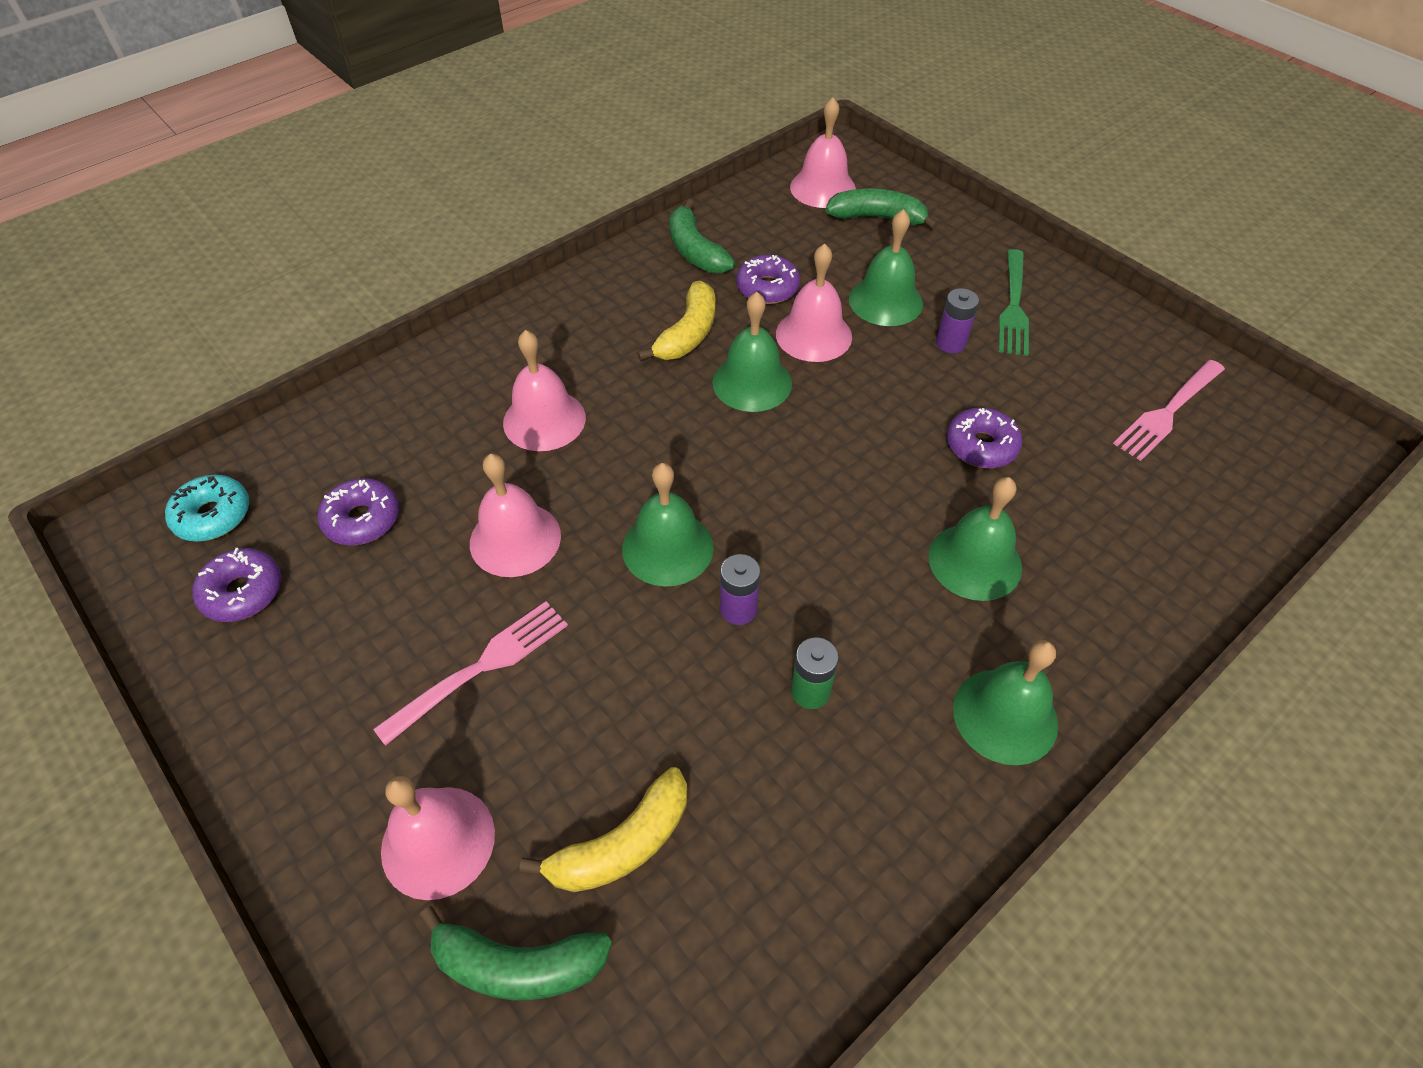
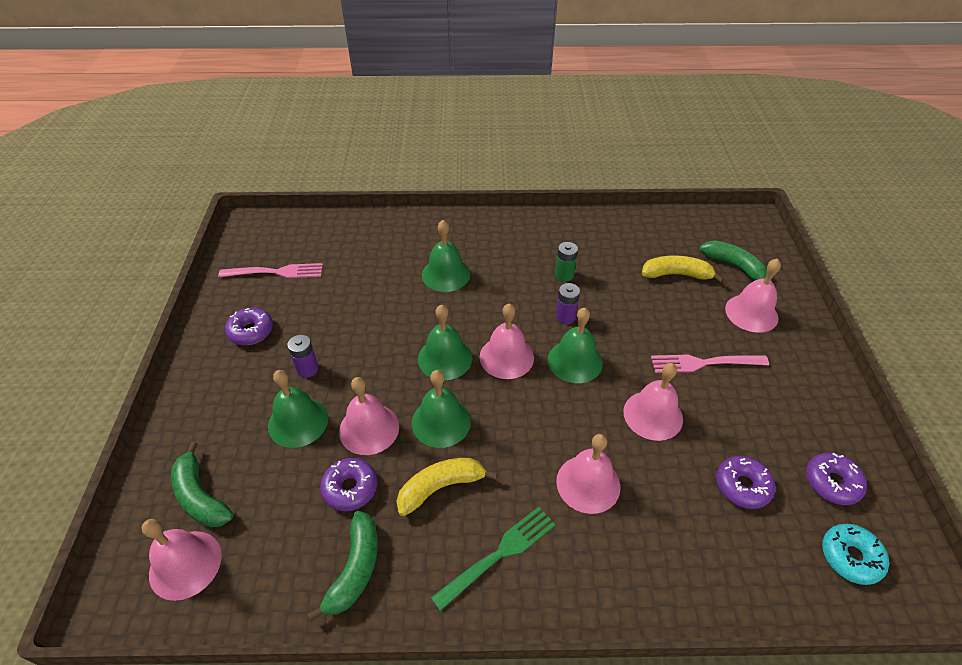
camera: 140 degrees left, 5 degrees down
(758, 495) = (506, 357): none -> pink bell
(981, 446) = (375, 311): purple donut -> purple donut (251, 331)
(1005, 715) = (501, 231): green bell -> green bell (445, 358)
(1013, 306) = (242, 366): green fork -> green fork (499, 554)

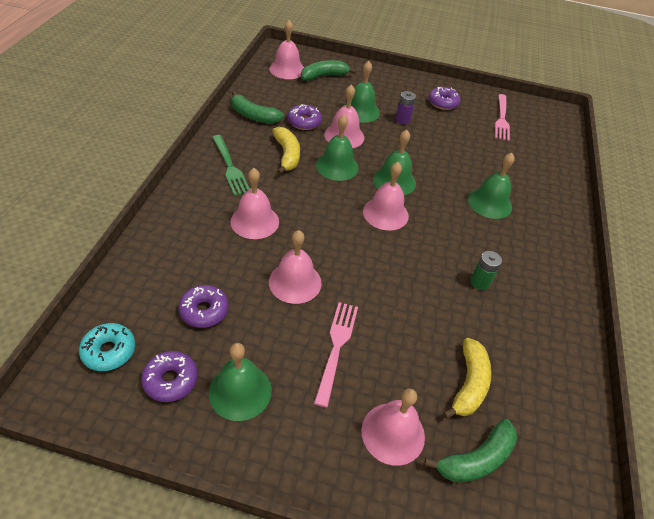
camera: 100 degrees right, 0 degrees up
(565, 317) = (422, 264): purple battery -> none
(575, 361) = (369, 253): green bell -> green bell (240, 391)

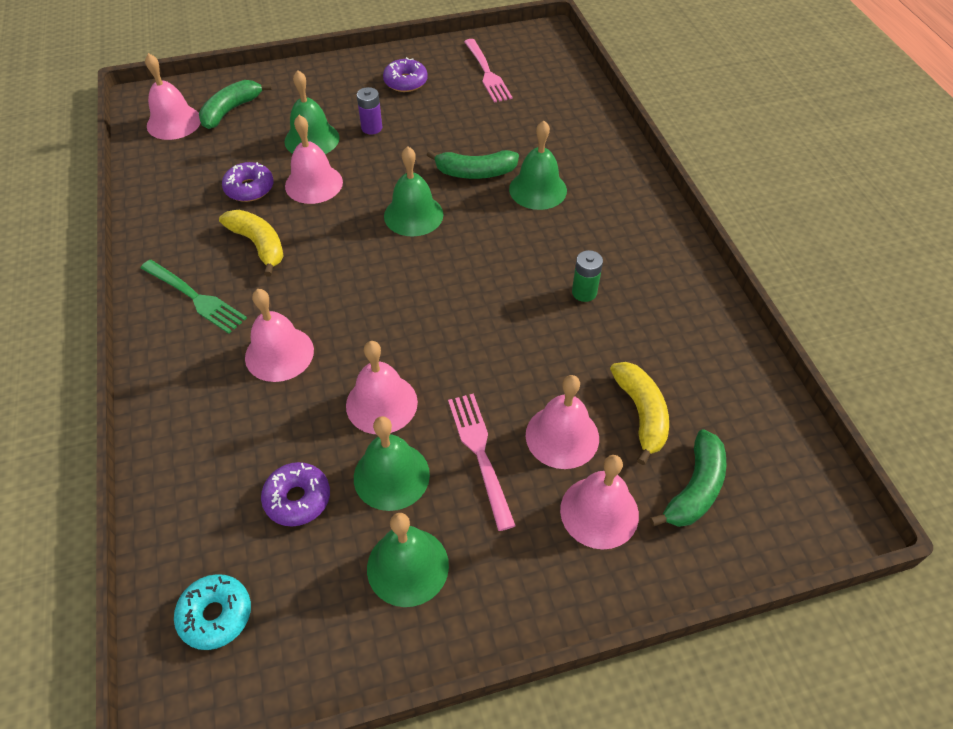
camera: 25 degrees left, 5 degrees up
(171, 380) = (318, 603): purple donut -> none
(253, 116) = (175, 211): green banana -> green banana (475, 173)
(337, 166) = (332, 229): green bell -> green bell (391, 475)
(385, 213) = (430, 262): pink bell -> pink bell (562, 436)

